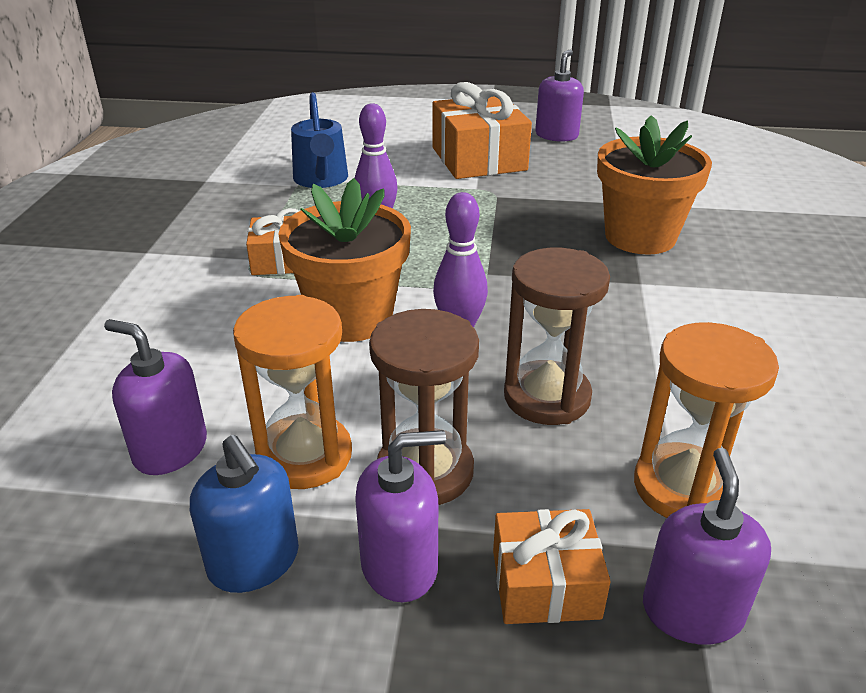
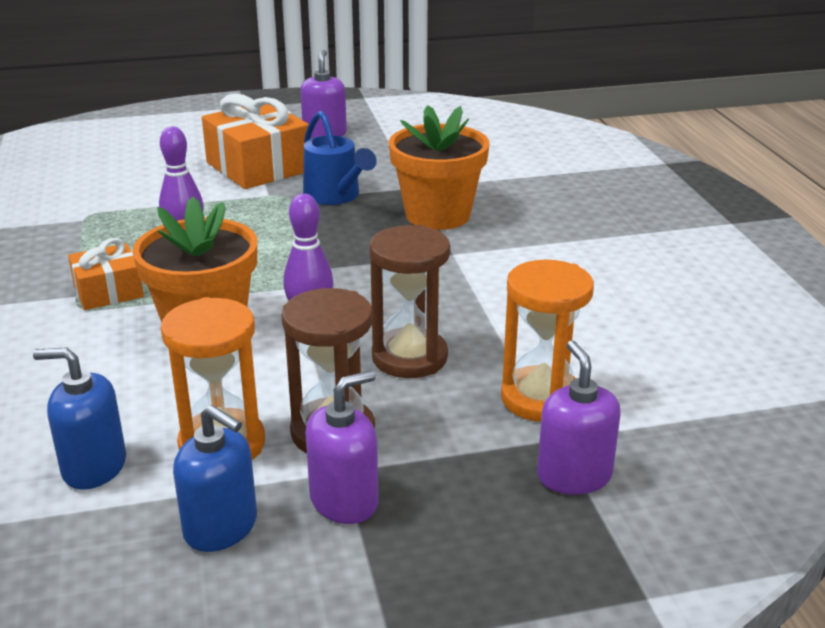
camera: 20 degrees left, 5 degrees down
(170, 450) = (94, 467): purple soap dispenser -> blue soap dispenser
(321, 180) = (106, 210): blue watering can -> blue watering can (336, 196)
(545, 583) = (462, 484): orange gift -> none

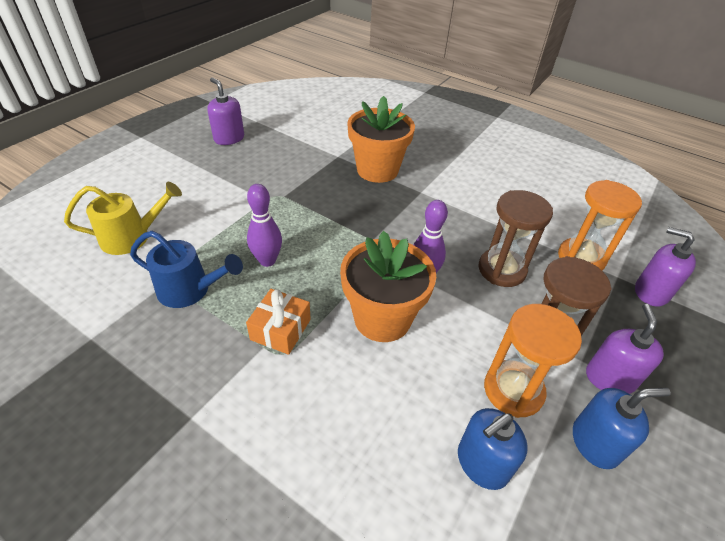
camera: 45 degrees left, 15 degrees up
(111, 178) = (132, 237): none -> yellow watering can
(258, 167) = (225, 181): orange gift -> none
(336, 196) = (306, 182): blue watering can -> blue watering can (190, 290)

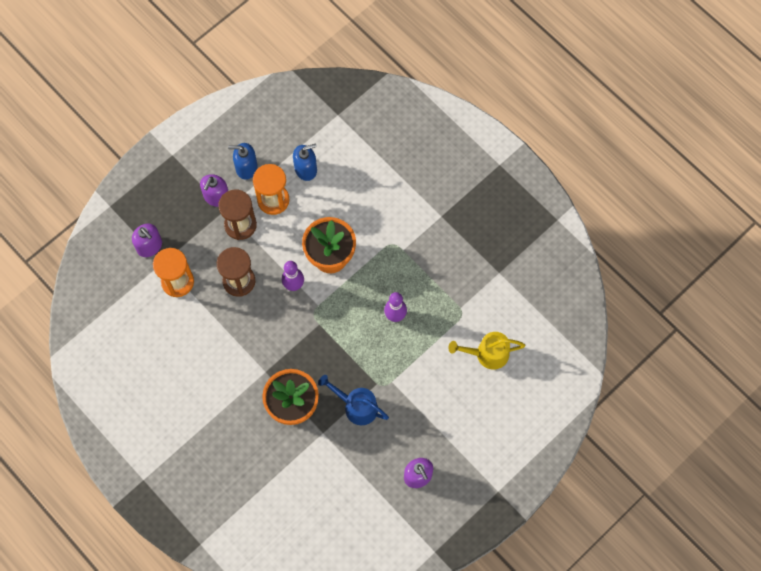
camera: 165 degrees left, 25 degrees up
(190, 290) = (445, 298): blue watering can -> blue watering can (356, 406)
(280, 329) = (392, 260): orange gift -> none

